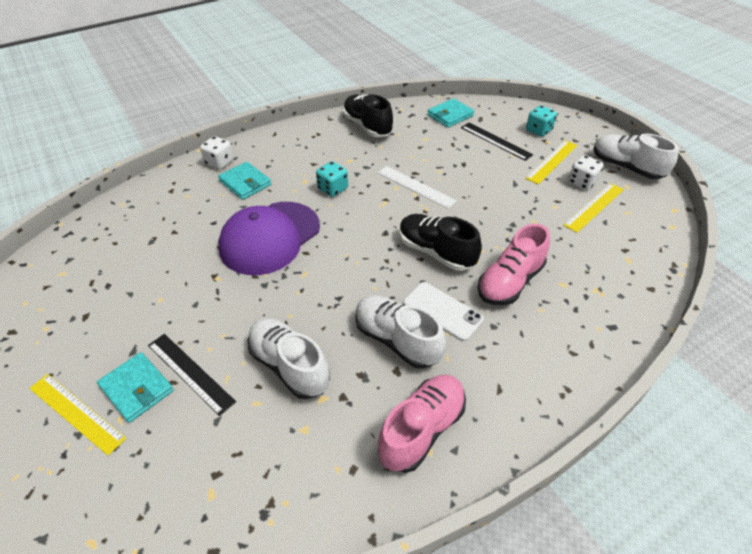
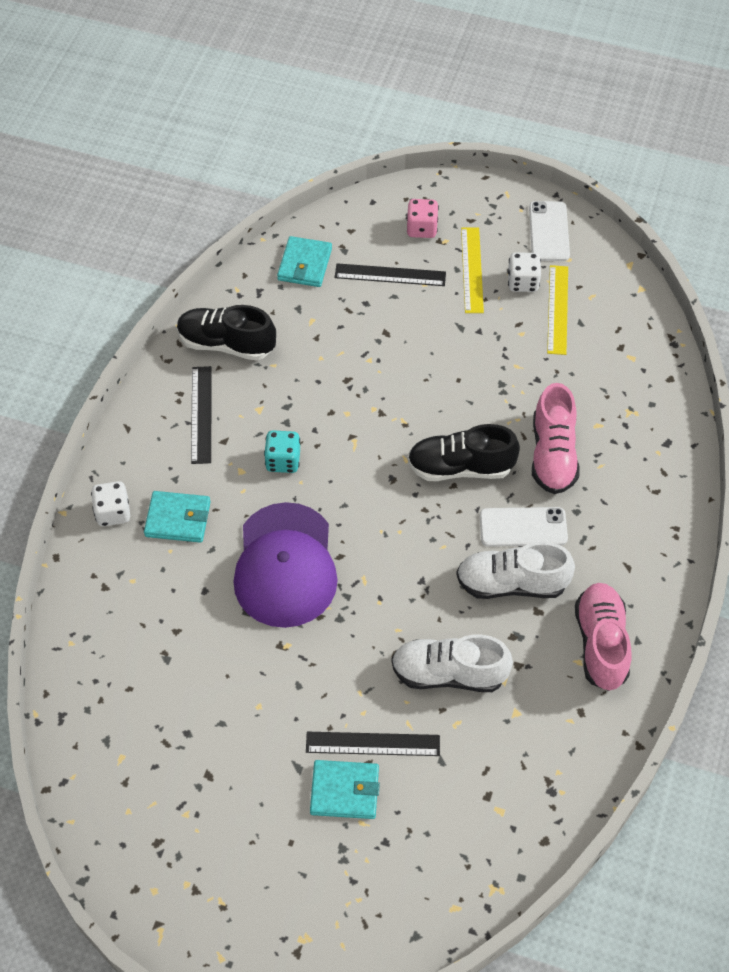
camera: 40 degrees left, 10 degrees up
(76, 412) = (319, 848): yellow ruler -> none
(317, 147) = (201, 414): none -> black ruler
(416, 187) = (366, 398): white ruler -> none
(538, 130) = (422, 229): turquoise dice -> pink dice
(626, 167) = (549, 231): white shoe -> white phone

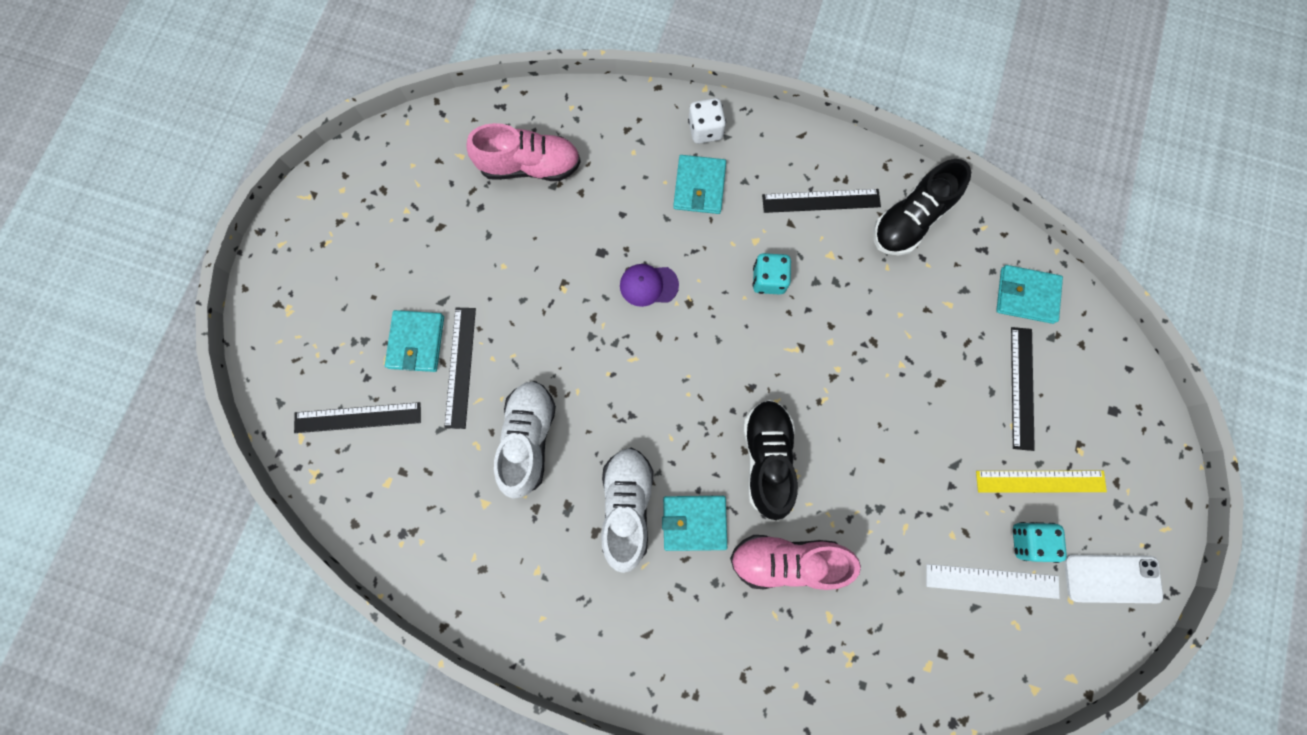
camera: 90 degrees right, 20 degrees up
(226, 344) = (910, 220): black shoe -> black shoe turned 150 degrees counterclockwise
(285, 565) = (648, 285): purple cap -> purple cap, size x0.44
(422, 229) = (1095, 424): pink dice -> none
(430, 847) = (358, 417): none -> black ruler
(522, 282) = (1028, 541): white dice -> turquoise dice
(523, 527) = (694, 522): white phone -> turquoise wallet
(557, 309) = (992, 581): yellow ruler -> white ruler
(601, 643) = (556, 597): pink shoe -> pink shoe (530, 166)

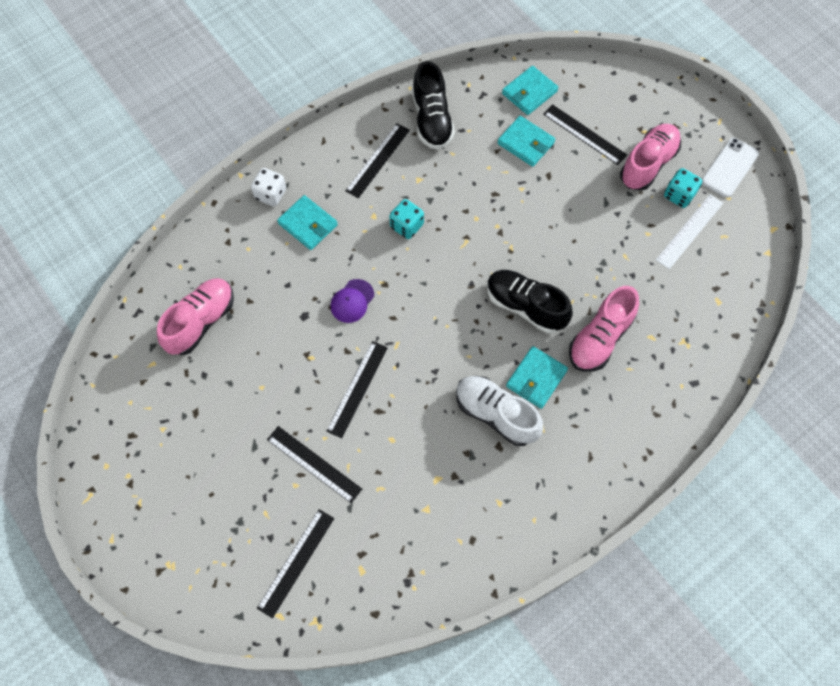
camera: 55 degrees left, 10 degrees down
(416, 342) = (271, 484): turquoise wallet -> turquoise wallet (525, 143)
(528, 439) = (402, 450): white shoe -> none
(561, 354) = (357, 388): none -> black ruler
(1040, 481) = (647, 164): yellow ruler -> pink shoe

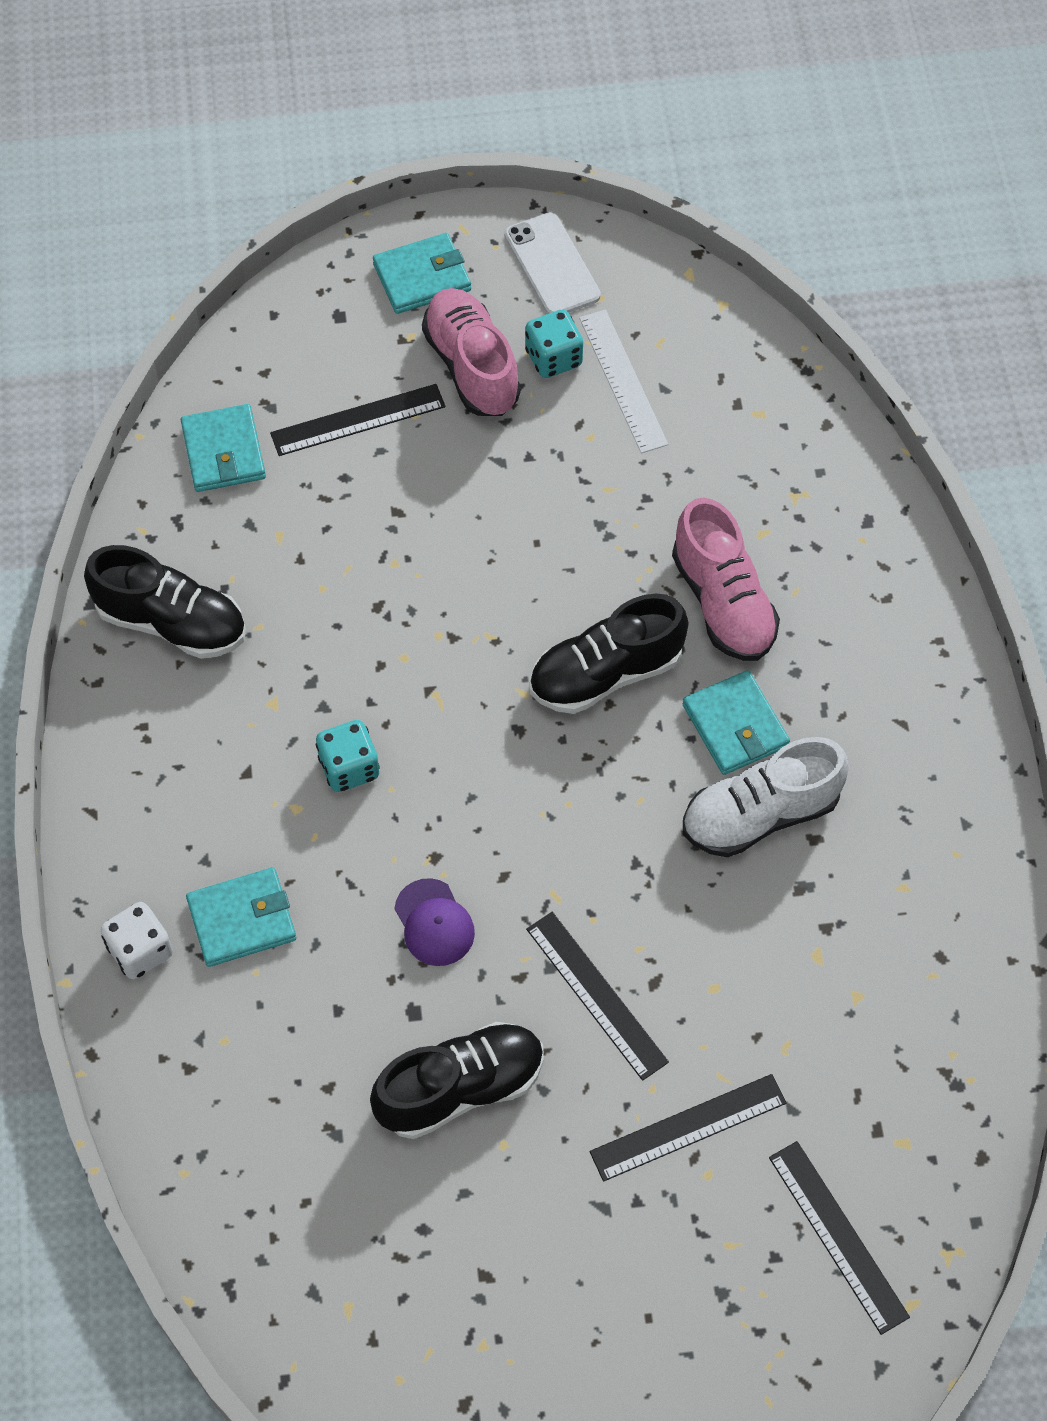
camera: 60 degrees left, 5 degrees down
(201, 322) = (318, 1186): pink shoe -> none
(278, 355) = (460, 1088): none -> black shoe
(378, 160) = (192, 746): black ruler -> none
(525, 143) = (315, 510): turquoise wallet -> turquoise wallet (422, 277)

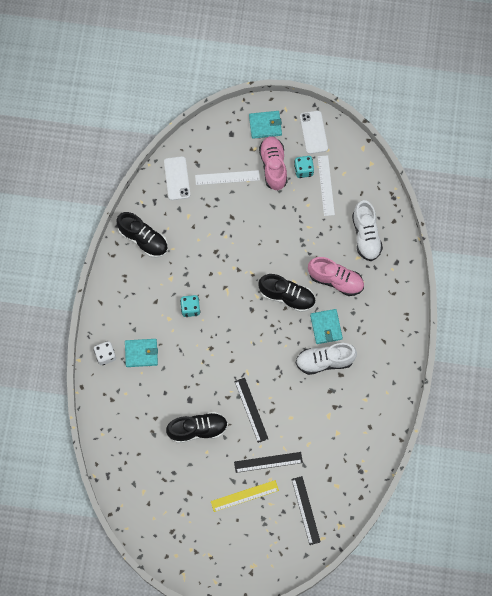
camera: 15 degrees right, 10 degrees up
(223, 452) = (177, 178): turquoise wallet -> white phone
(358, 420) = (227, 177): black ruler -> white ruler
(434, 923) = (204, 371): purple cap -> none
(606, 673) = (287, 296): black shoe -> black shoe turned 150 degrees counterclockwise
(649, 1241) = (244, 496): none -> yellow ruler
(723, 602) = (336, 280): pink shoe -> pink shoe turned 60 degrees counterclockwise
(766, 476) = (366, 236): none -> white shoe

